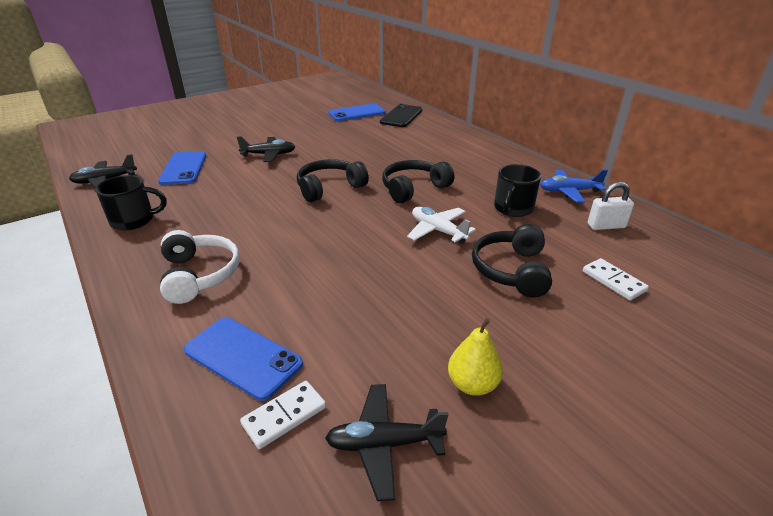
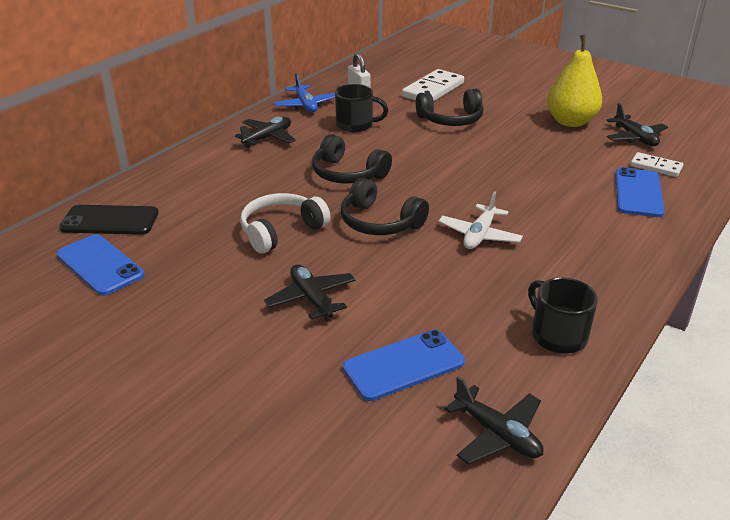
camera: 110 degrees left, 0 degrees up
(200, 275) = (589, 245): white headphones -> white headphones (281, 231)
(438, 231) = (419, 151): white plane -> white plane (479, 235)
(472, 384) = (570, 122): yellow pear -> yellow pear, size x1.70
(498, 167) = (268, 138): none -> black plane
(613, 281) = (433, 90): white domino -> white domino, size x1.71

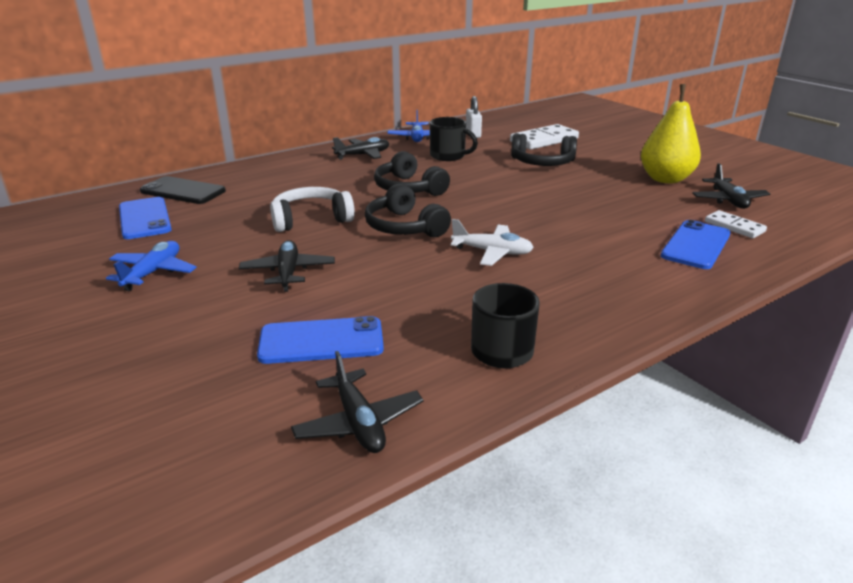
camera: 20 degrees right, 5 degrees down
(174, 329) = (153, 272): none -> blue plane
(479, 235) = (492, 252): white plane -> white plane turned 120 degrees counterclockwise

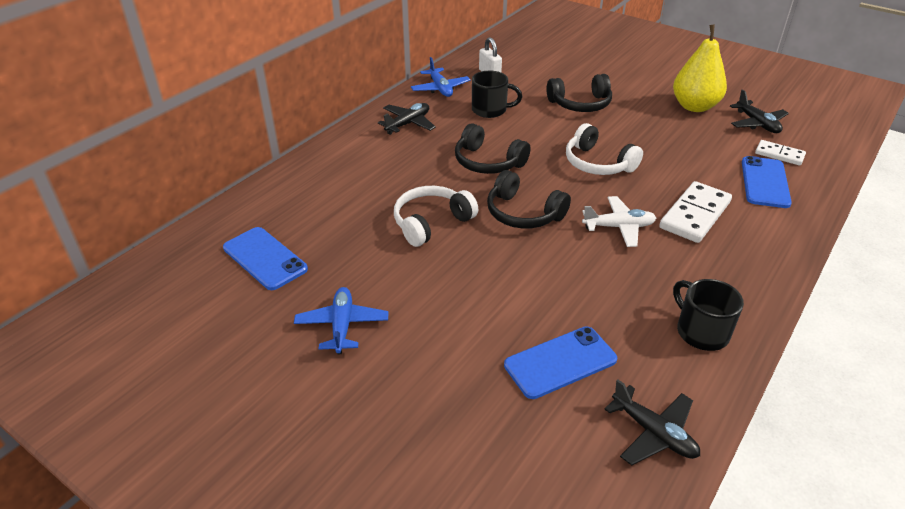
camera: 20 degrees left, 10 degrees up
(183, 191) = (268, 212): black phone -> none
(288, 272) = (467, 294): black plane -> none
(517, 204) = (597, 163): none -> white headphones
(544, 140) = (560, 72): white domino -> white domino (695, 215)

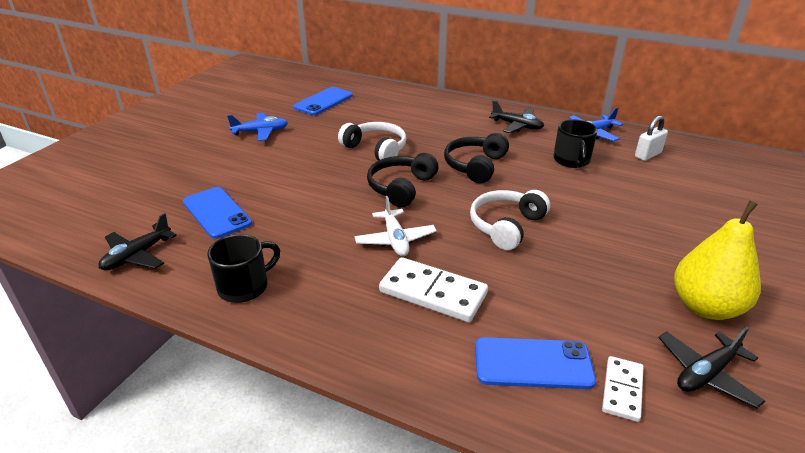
camera: 80 degrees right, 5 degrees down
(580, 104) = (630, 212): black headphones -> none

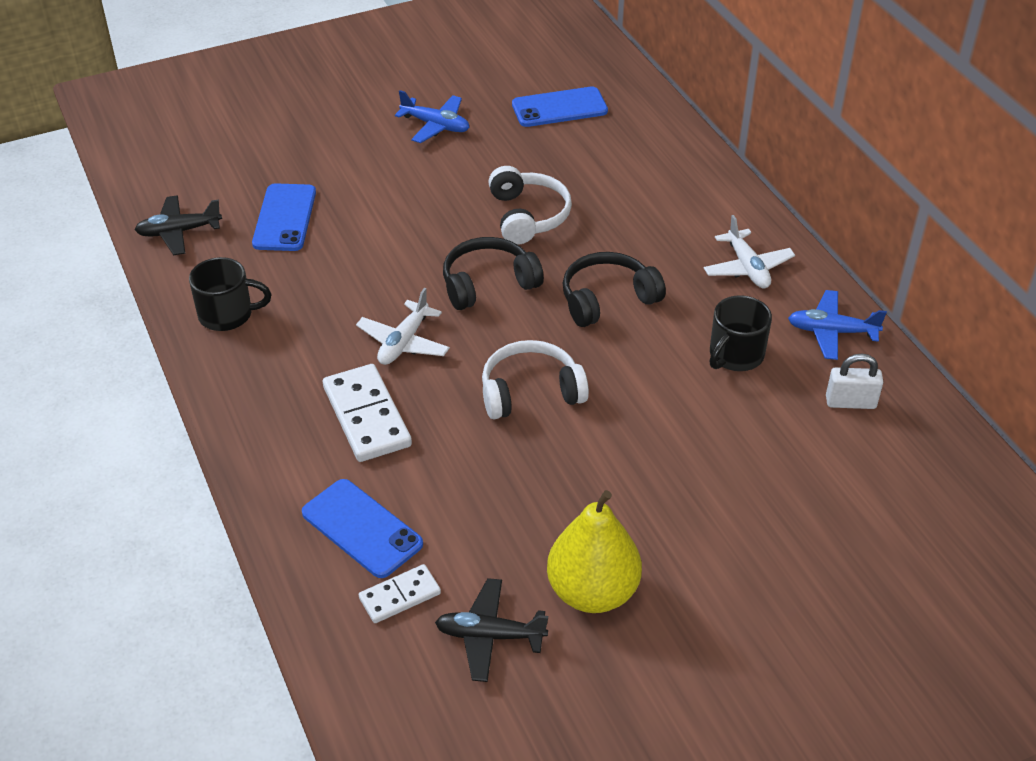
camera: 40 degrees right, 10 degrees up
(517, 126) = (747, 268): black plane -> white plane

